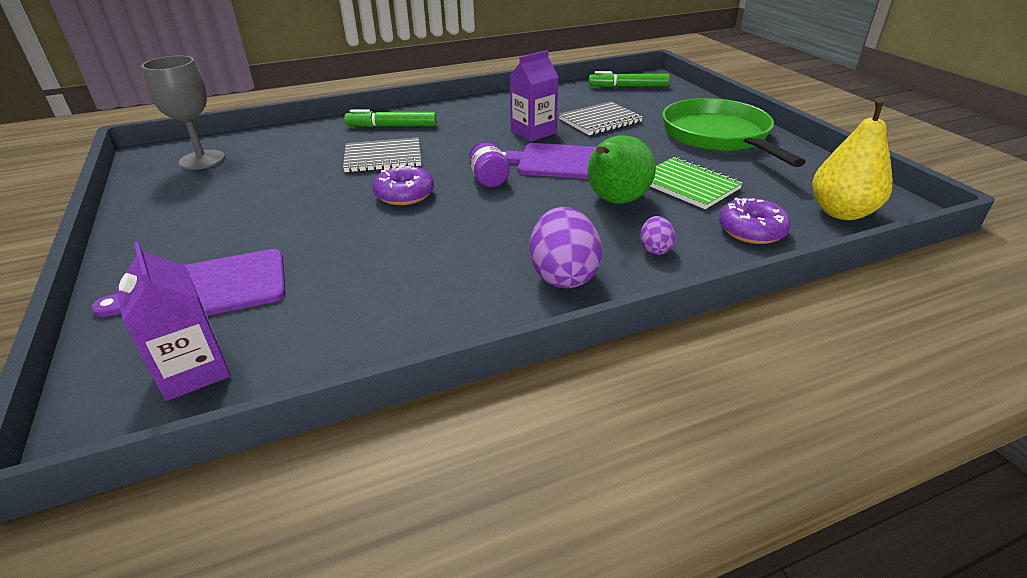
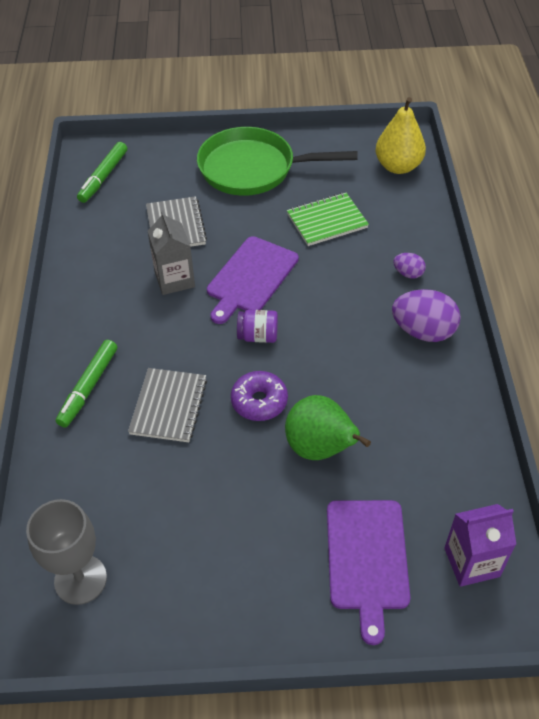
camera: 70 degrees left, 15 degrees up
(533, 132) = (174, 279): purple carton -> grey carton
(615, 201) = (333, 270): green pear -> green pear (320, 448)
(751, 231) = (403, 218): purple donut -> none

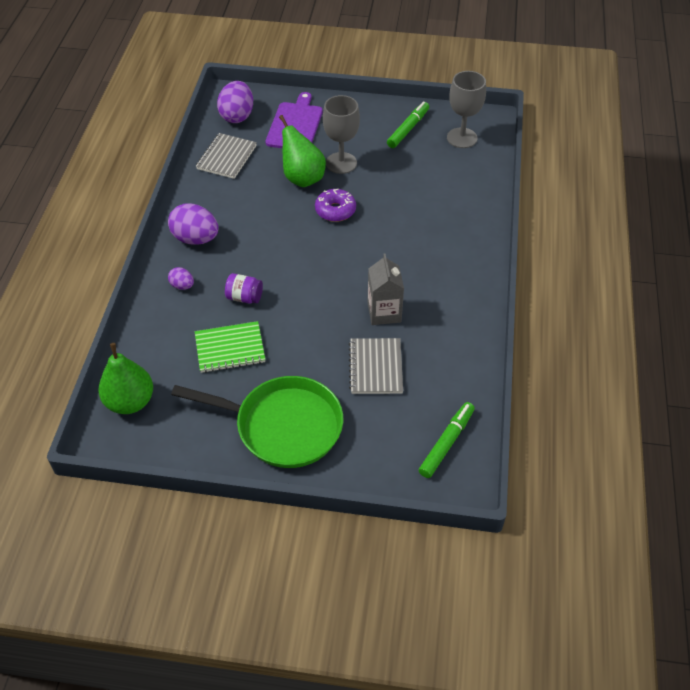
camera: 170 degrees left, 0 degrees up
(88, 387) = (459, 237): green marker -> green marker (408, 129)
(169, 406) = (400, 217): grey notebook -> grey notebook (226, 157)
(251, 277) = (317, 303): purple cutting board -> none
(258, 336) = (324, 254): purple jar -> purple jar (244, 297)
(270, 488) = (341, 163): none -> grey goblet
(398, 166) = (130, 402): yellow pear -> green pear
(471, 562) = (237, 116): purple carton -> purple egg

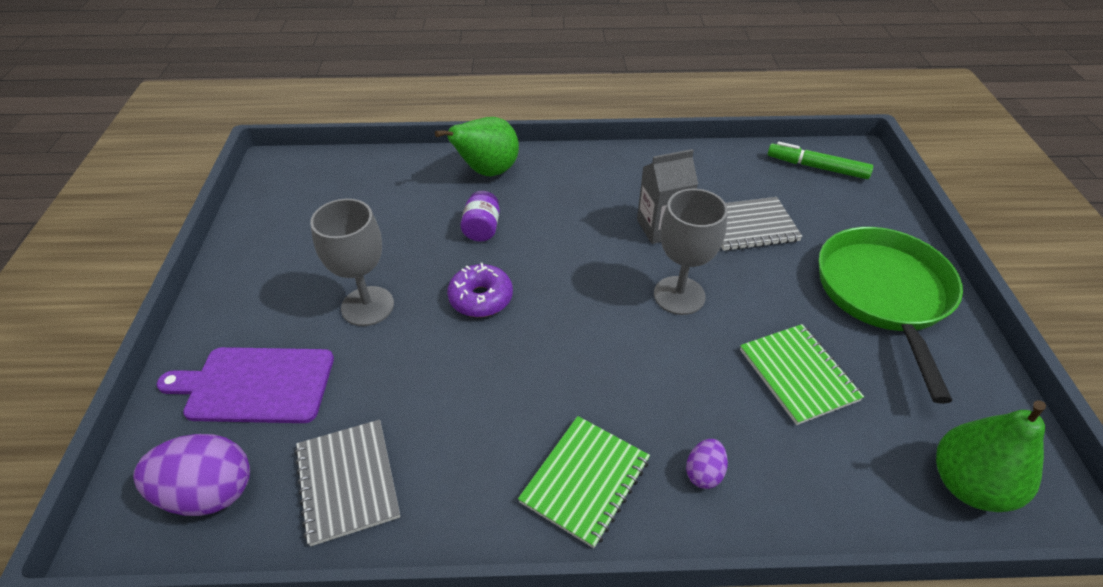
camera: 100 degrees left, 5 degrees down
(195, 239) = (585, 481): purple egg -> green notebook
(226, 157) = (347, 482): grey notebook -> grey notebook turned 60 degrees clockwise
(244, 297) = (694, 377): purple jar -> purple jar (482, 229)
(302, 178) = (407, 350): green pear -> green pear (487, 172)
(408, 129) = (287, 240): green marker -> none
(462, 138) = (314, 187): grey goblet -> grey goblet (679, 295)

